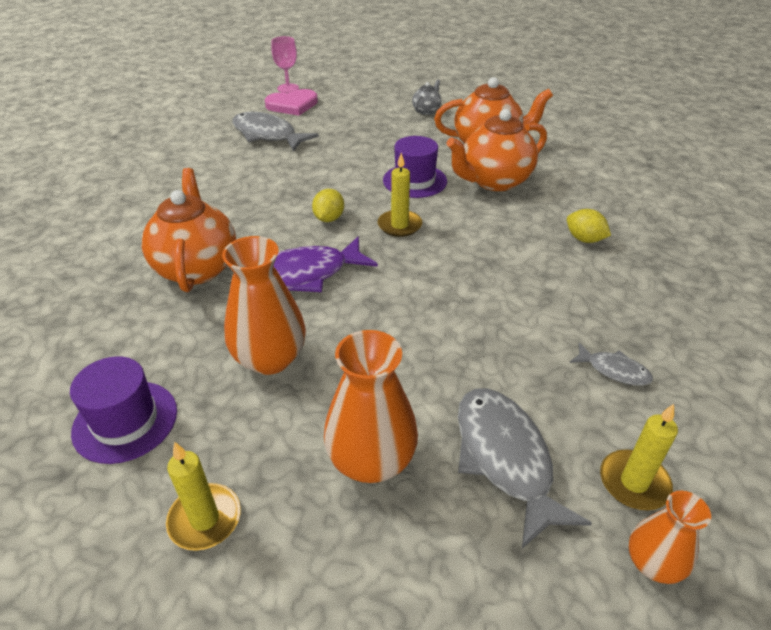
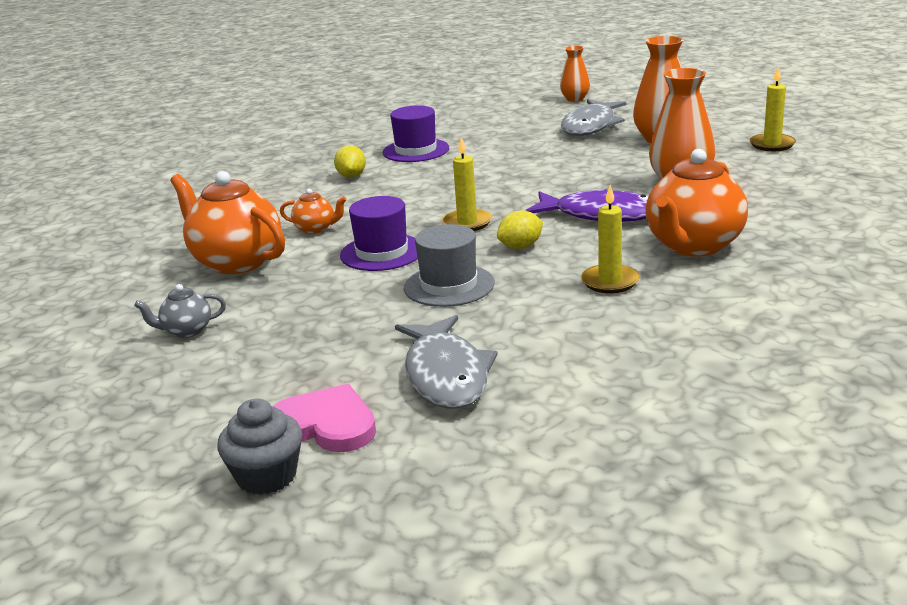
camera: 135 degrees left, 15 degrees down
(125, 421) = (805, 182): purple hat -> purple hat (416, 150)
(288, 88) = (267, 476): pink goblet -> grey cupcake
(335, 175) = (449, 285): none -> grey hat
(494, 181) = (316, 229): orange teapot -> orange teapot, size x0.47
(614, 370) = (478, 132): grey fish -> none
(634, 482) = (543, 110): yellow candle -> yellow candle (610, 281)

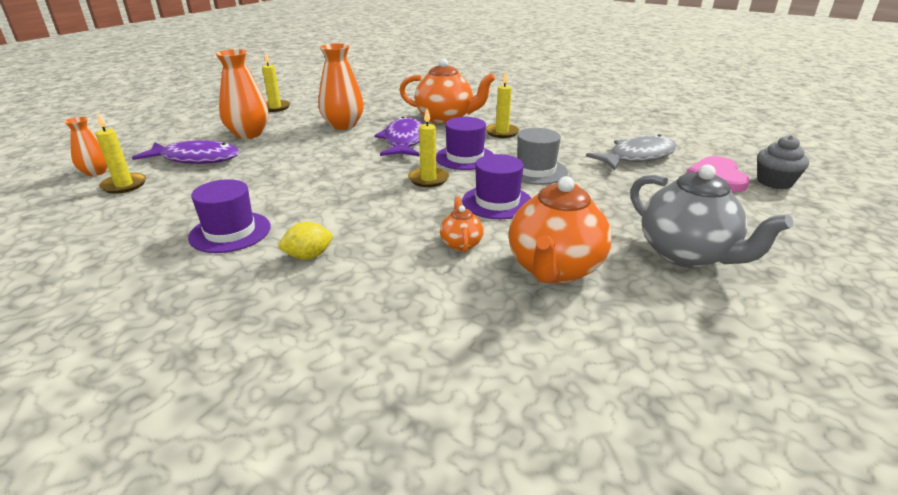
camera: 110 degrees left, 5 degrees up
(186, 331) = (687, 254): grey teapot -> grey teapot, size x2.11
(520, 247) = (465, 158): yellow lemon -> purple hat
(538, 111) = (124, 185): none -> yellow candle
(591, 126) = (196, 159): grey fish -> purple fish

